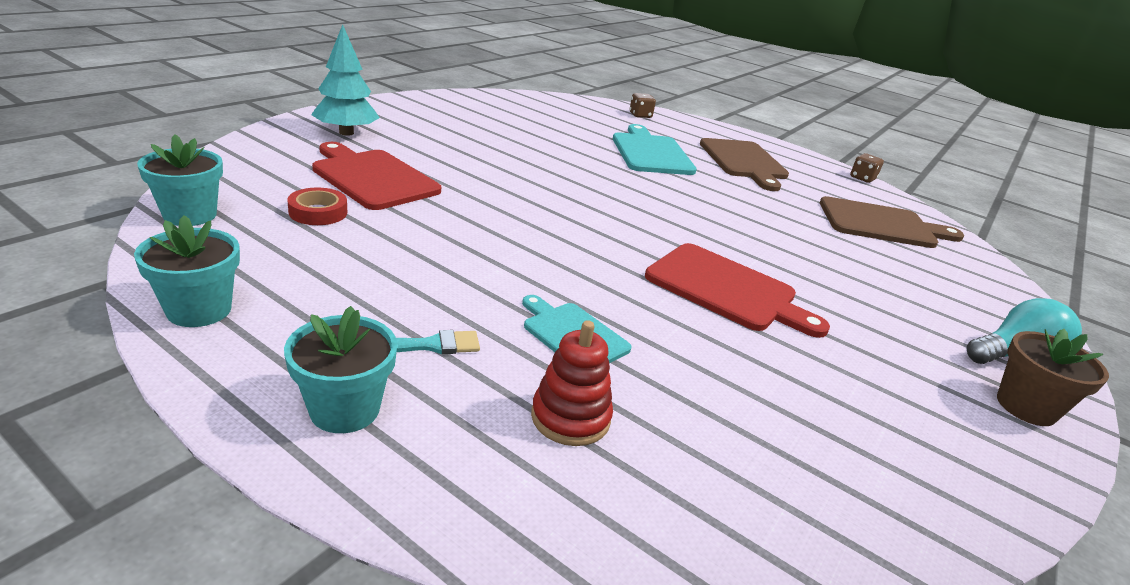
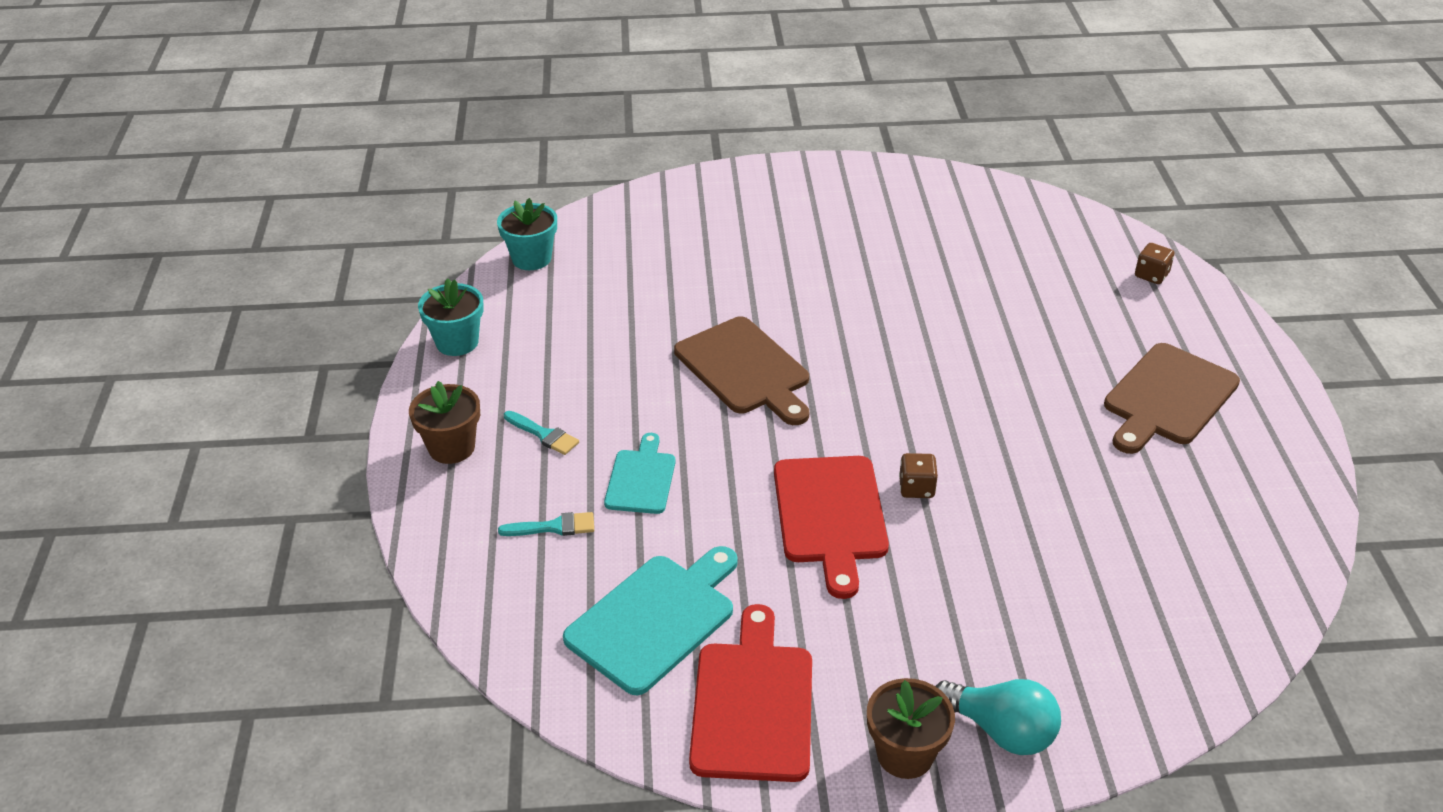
camera: 55 degrees right, 10 degrees up
(318, 212) = (614, 289): red tape -> none
(345, 409) = (452, 447): turquoise flower pot -> brown flower pot
(346, 133) = (747, 202): turquoise tree -> none
(372, 177) = (700, 267): red cutting board -> red cutting board (753, 704)
(570, 417) = (554, 527): red stacking toy -> turquoise brush
(651, 153) = (1051, 338): turquoise cutting board -> turquoise cutting board (655, 619)
(862, 178) = (1322, 495): brown dice -> brown dice (916, 488)
(882, 224) = (1186, 556): brown cutting board -> brown cutting board (745, 369)

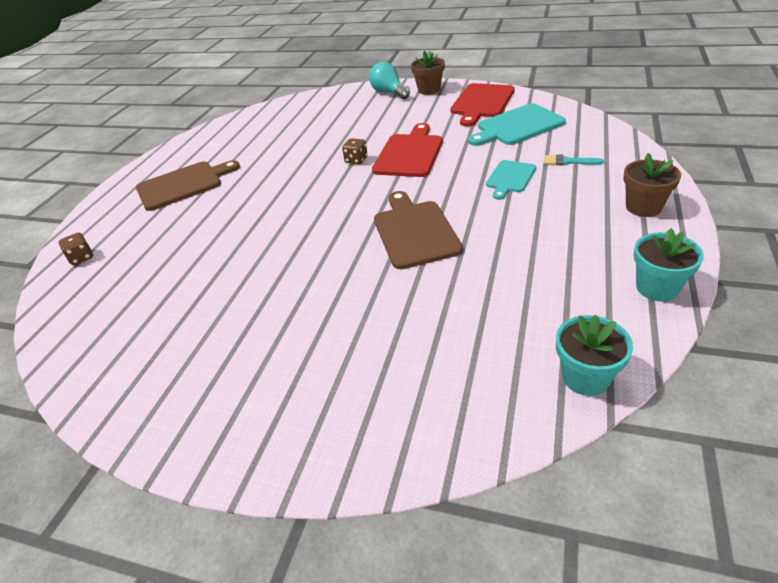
camera: 155 degrees left, 0 degrees up
(543, 435) = (573, 207): turquoise brush -> none

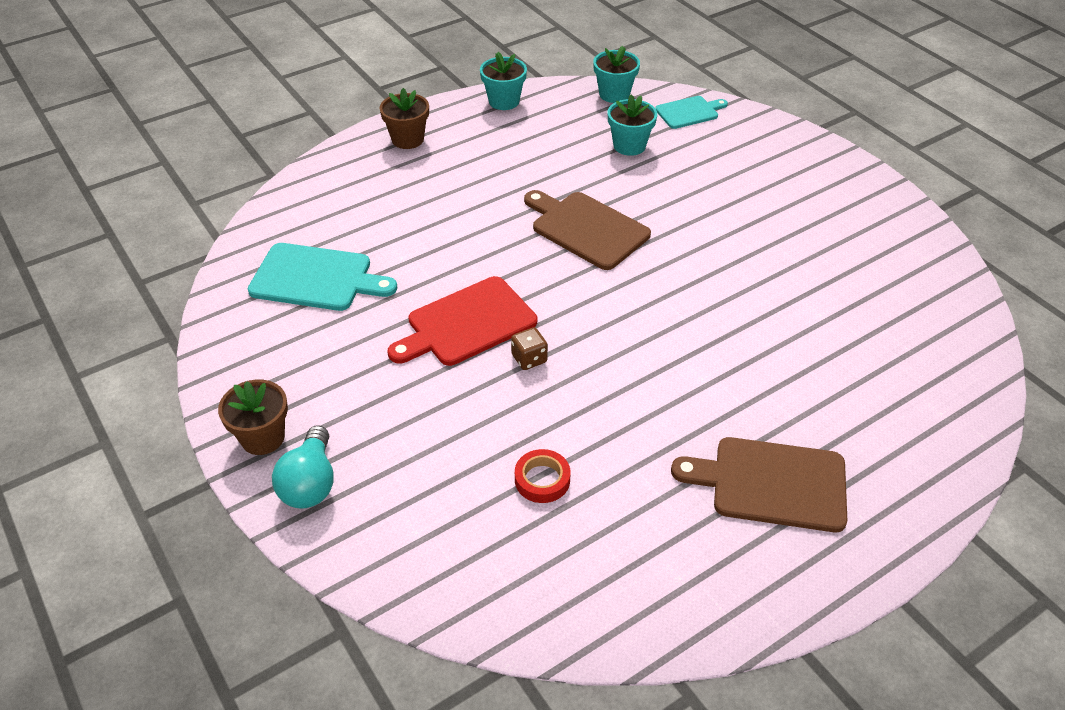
camera: 145 degrees left, 5 degrees up
(81, 258) = (945, 424): brown dice -> none
(297, 135) = (542, 480): none -> red tape
(414, 231) = (586, 228): brown cutting board -> brown cutting board turned 105 degrees clockwise
(478, 320) = (629, 146): none -> turquoise flower pot
(481, 102) = (269, 348): red cutting board -> none
(510, 178) = (438, 224): turquoise cutting board -> turquoise cutting board (689, 112)
(568, 161) = (368, 206): turquoise brush -> none

